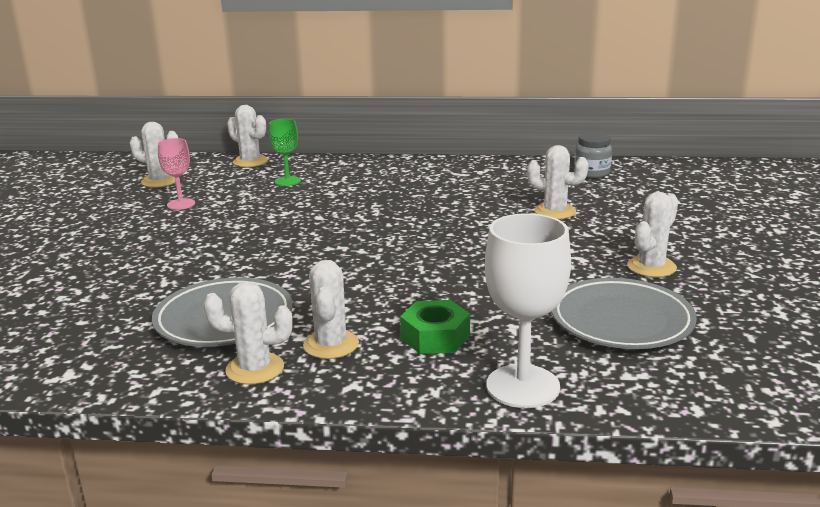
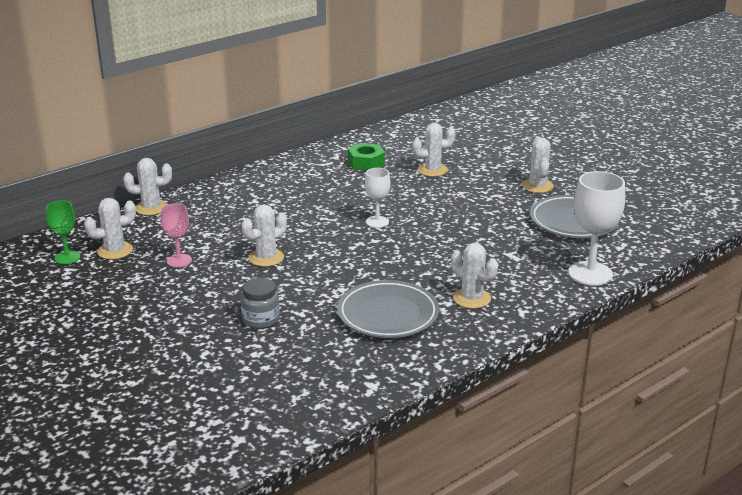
camera: 45 degrees left, 5 degrees up
(255, 369) = (462, 329): white cactus -> white cactus (266, 258)
(287, 181) = (218, 212): green goblet -> green goblet (67, 257)
(398, 236) = (377, 222): none -> white goblet
(435, 337) = (511, 270): green nut -> green nut (366, 163)
(592, 173) = (404, 134): grey jar -> grey jar (261, 320)

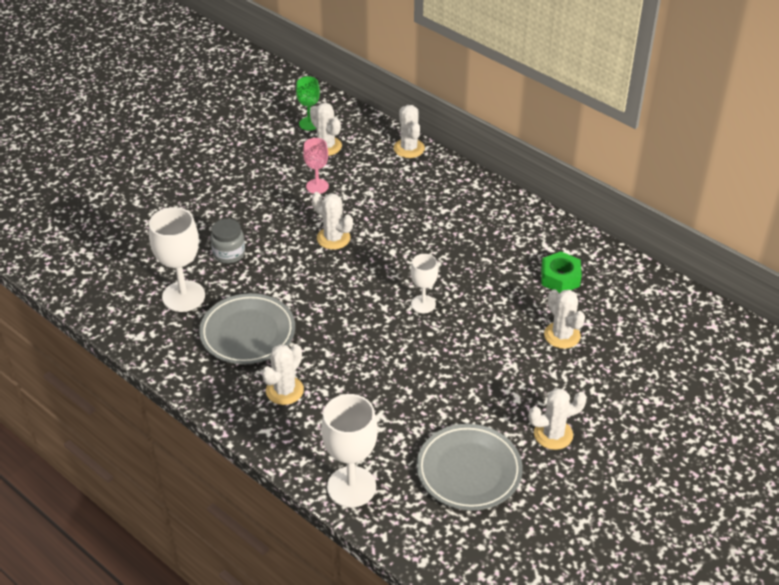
camera: 80 degrees right, 15 degrees up
(318, 352) = (183, 296): none -> white goblet

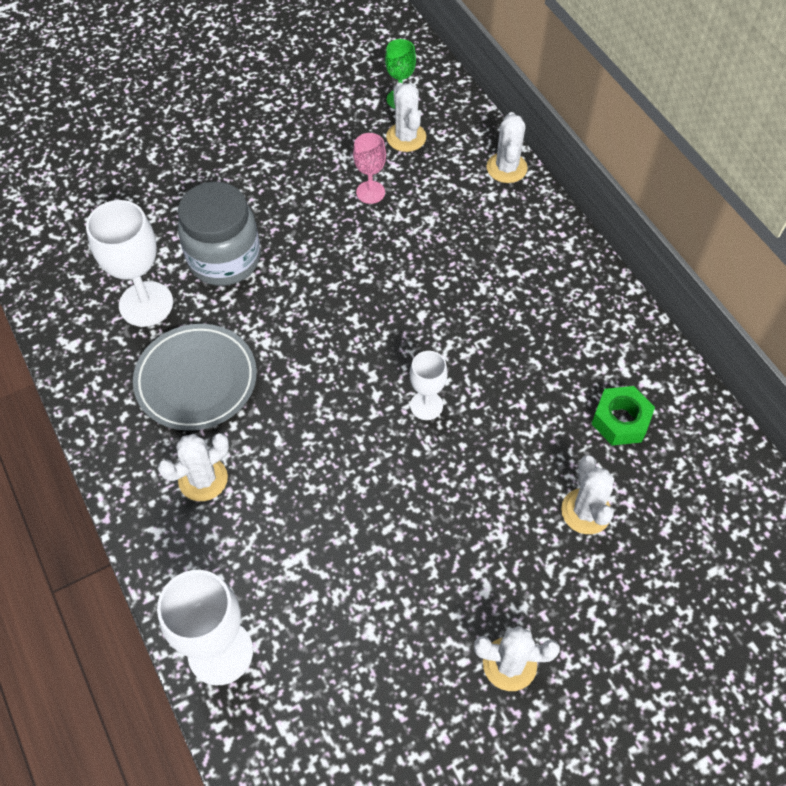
camera: 20 degrees right, 15 degrees up
(229, 254) = (224, 259): grey jar -> grey jar, size x1.78
(333, 238) = (357, 273): white cactus -> none
(469, 471) = (376, 682): grey plate -> none

